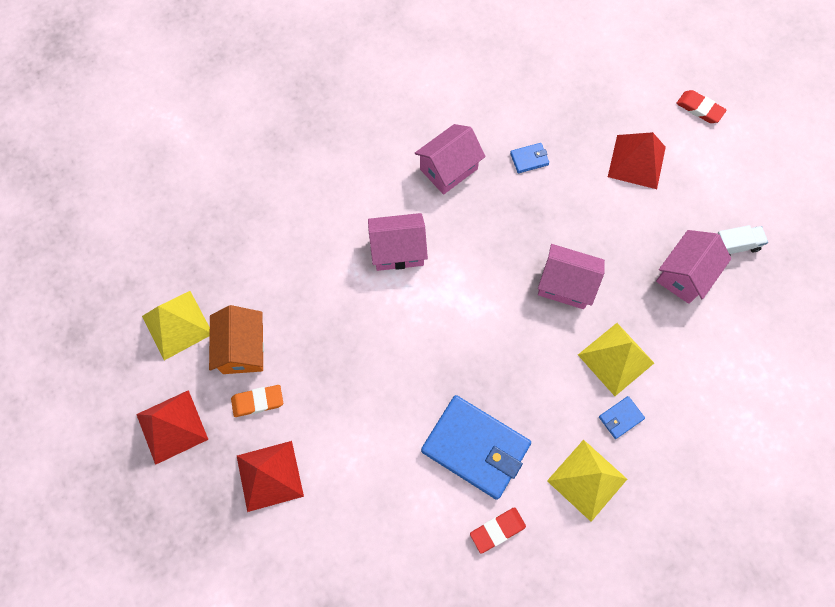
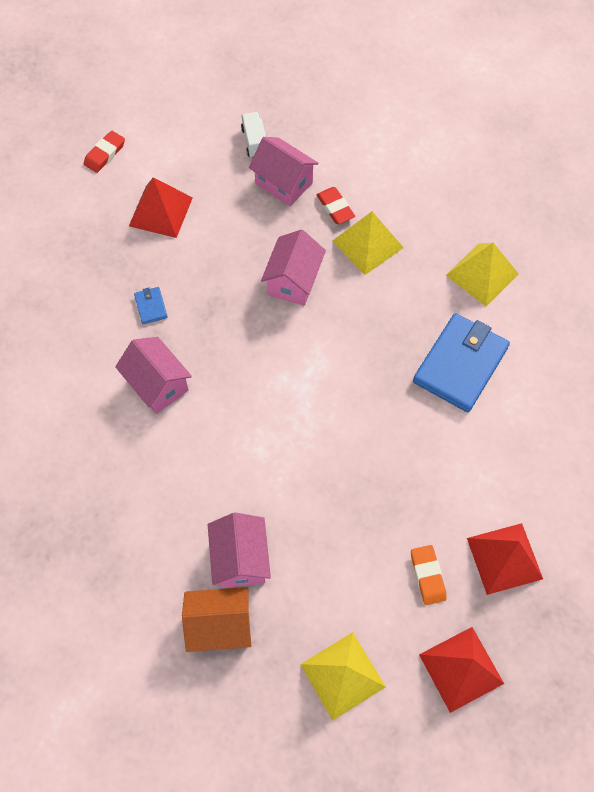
camera: 90 degrees left, 5 degrees down
(243, 349) = (369, 596): orange house -> orange house (220, 625)
(398, 250) = (253, 436): pink house -> pink house (240, 559)
(497, 530) = (534, 348): red eraser -> red eraser (335, 208)
(621, 418) = (423, 244): blue wallet -> none

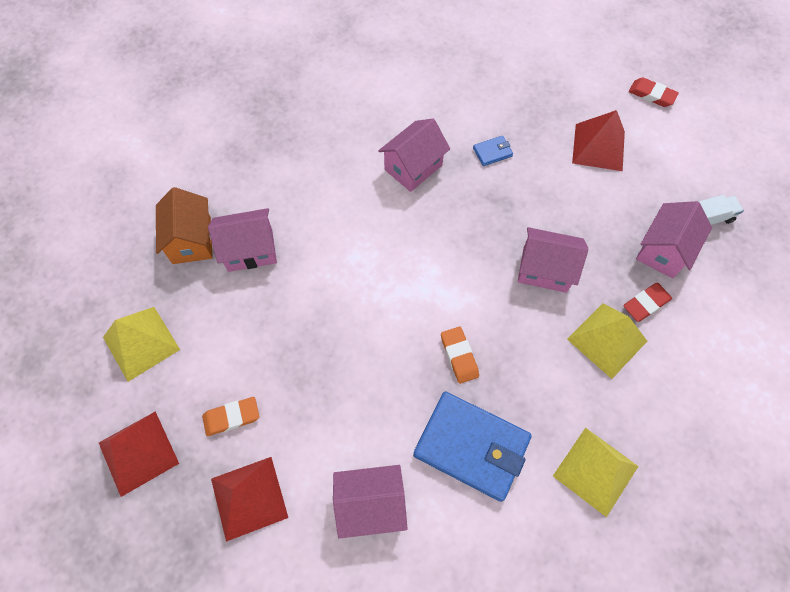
camera: 85 degrees right, 0 degrees up
(375, 365) = (459, 356): none -> orange eraser
(510, 451) = (371, 504): none -> pink house

